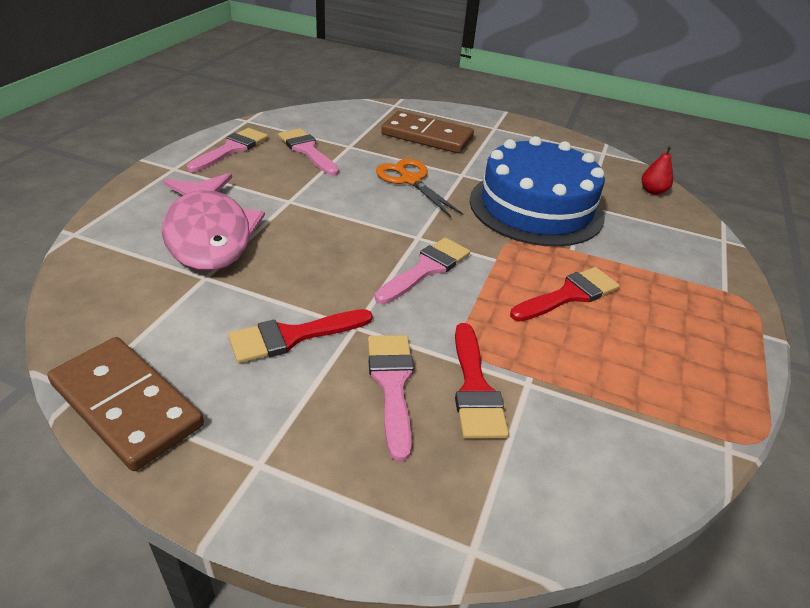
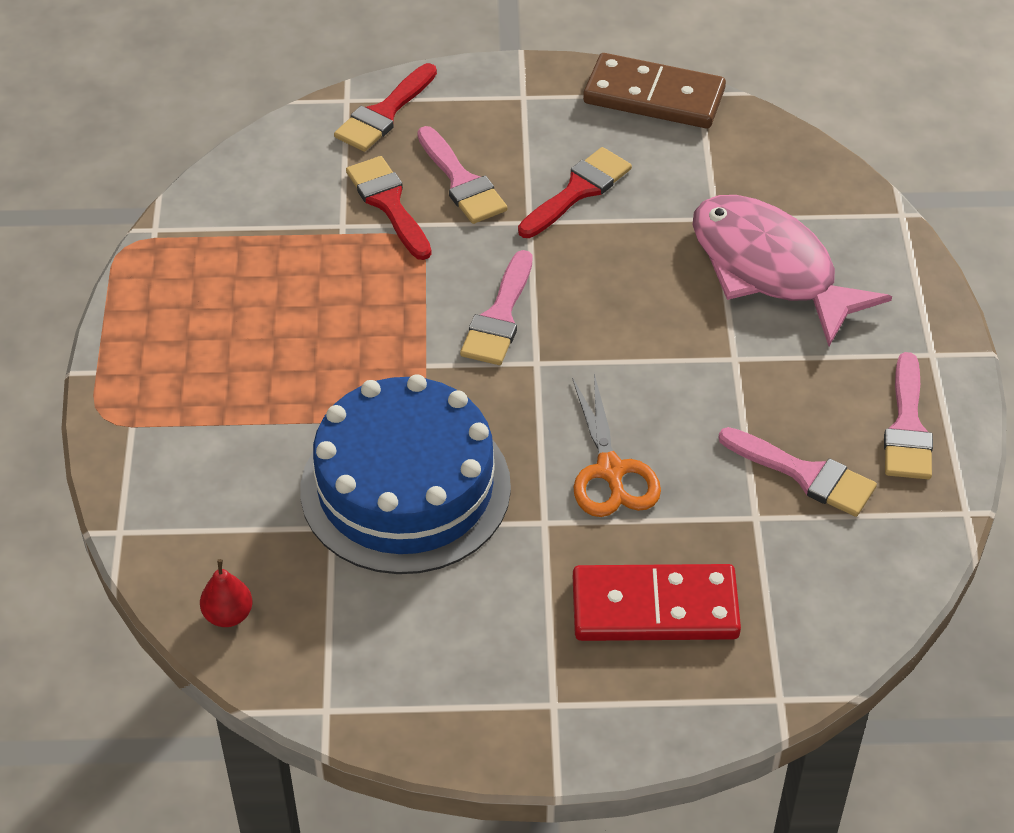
camera: 160 degrees right, 10 degrees up
(410, 180) = (610, 471): orange scissors -> orange scissors turned 45 degrees clockwise
(427, 136) = (655, 608): brown domino -> red domino
(569, 295) = (324, 343): red brush -> red brush (384, 113)

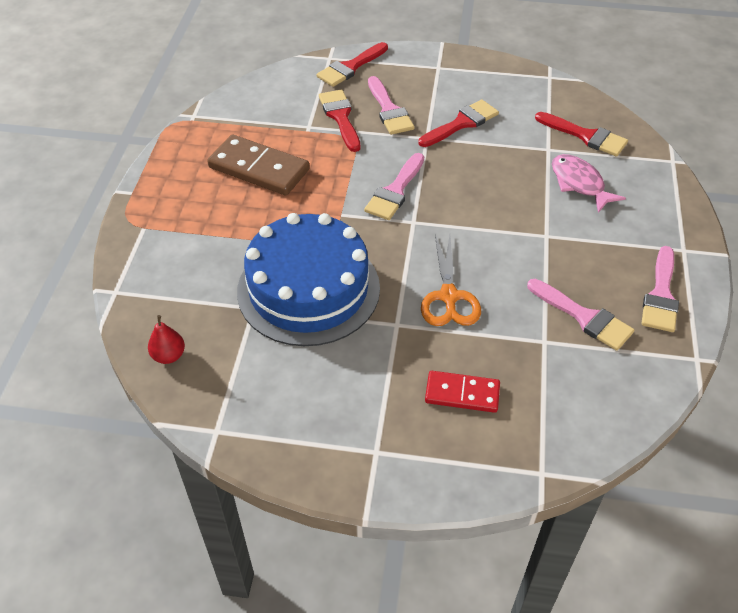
camera: 10 degrees right, 0 degrees up
(654, 96) = (520, 75): brown domino -> brown domino (259, 168)
(655, 608) = (462, 394): red domino -> red domino, size x0.62
(768, 189) = (586, 136): none -> red brush
(770, 269) = (579, 183): pink fish -> pink fish, size x0.58

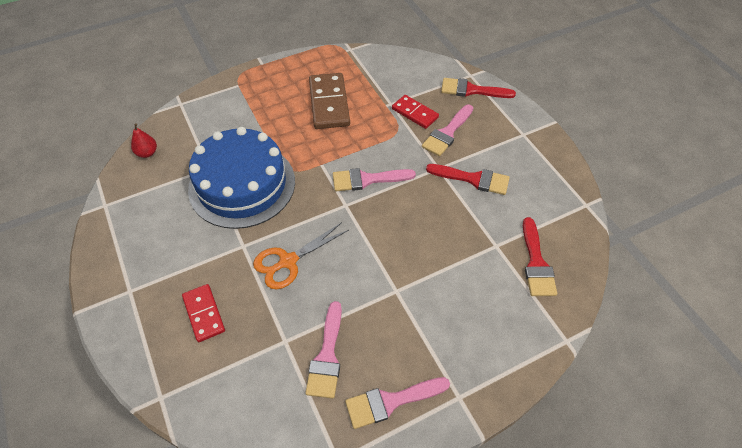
camera: 55 degrees right, 5 degrees up
(340, 117) = (415, 113): red brush -> red domino
(579, 183) = (474, 285): pink fish -> none

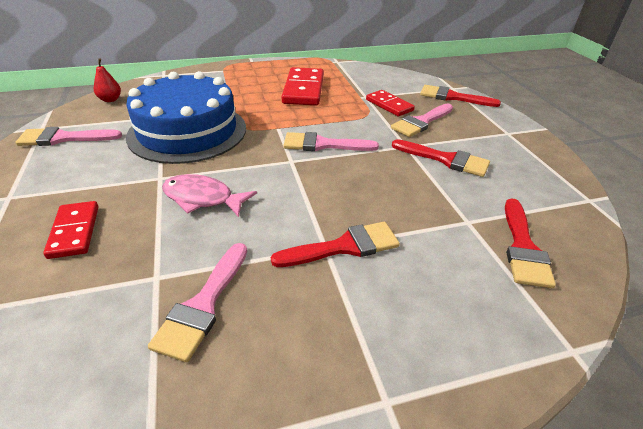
camera: 10 degrees right, 15 degrees down
(288, 261) = (203, 198): orange scissors -> pink fish
(329, 103) = (304, 89): brown domino -> red domino
(390, 401) = (273, 386): pink brush -> pink brush (63, 138)
(410, 287) = (344, 246): none -> red brush

